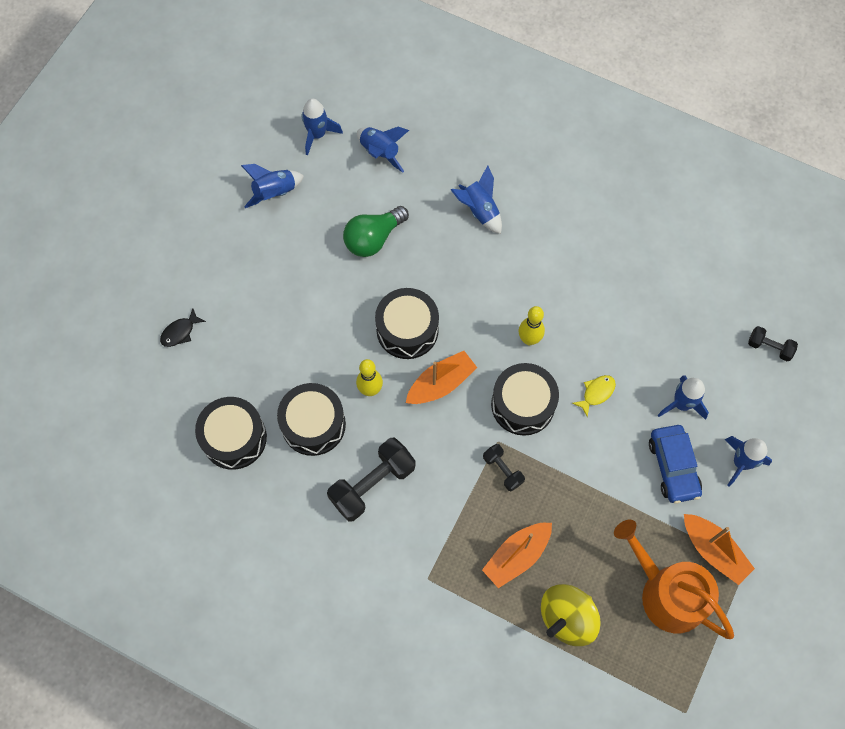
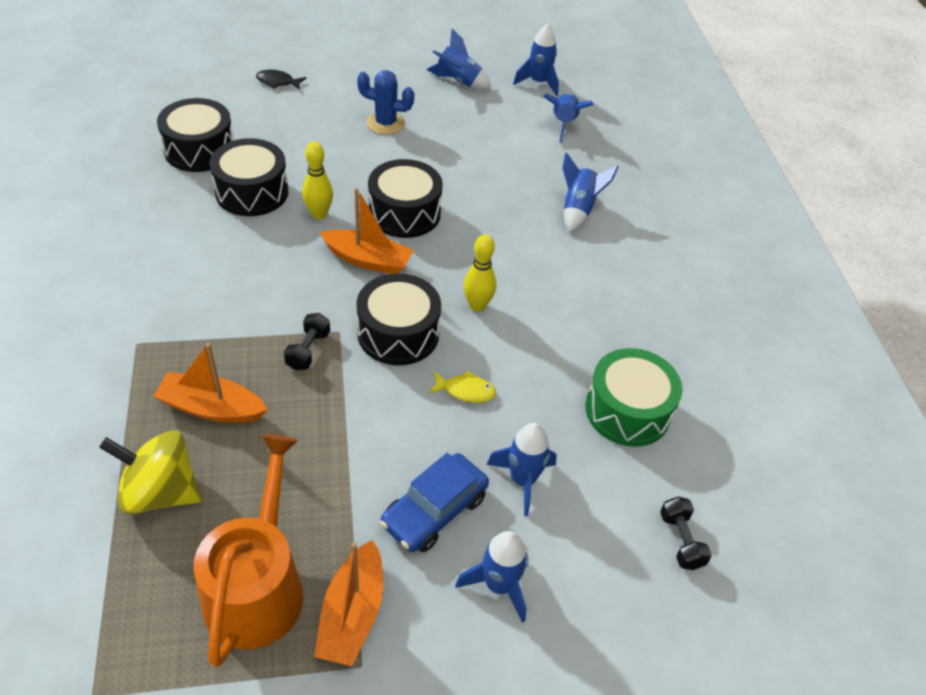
camera: 50 degrees right, 20 degrees down
(292, 280) = (385, 123): none -> blue cactus
(372, 484) = (218, 257): black dumbbell -> none
(373, 239) = (475, 154): green light bulb -> none
(668, 309) = (627, 410): none -> green drum

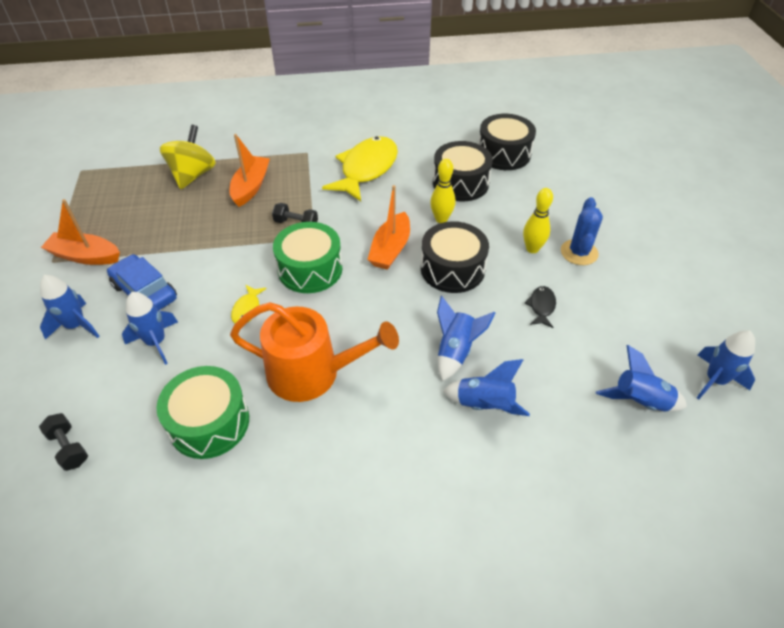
camera: 95 degrees right, 0 degrees up
(199, 277) = (366, 169): none -> yellow fish
(257, 586) = (118, 217): orange watering can -> orange watering can (312, 373)
(278, 82) = (611, 183): black fish -> black fish (541, 306)
(398, 333) = (310, 269): black drum -> green drum
(458, 81) = (678, 305): blue rocket -> blue rocket (455, 351)
(477, 306) = (340, 317): yellow bowling pin -> yellow bowling pin (532, 249)
(681, 540) = (69, 448): black dumbbell -> black dumbbell turned 60 degrees clockwise

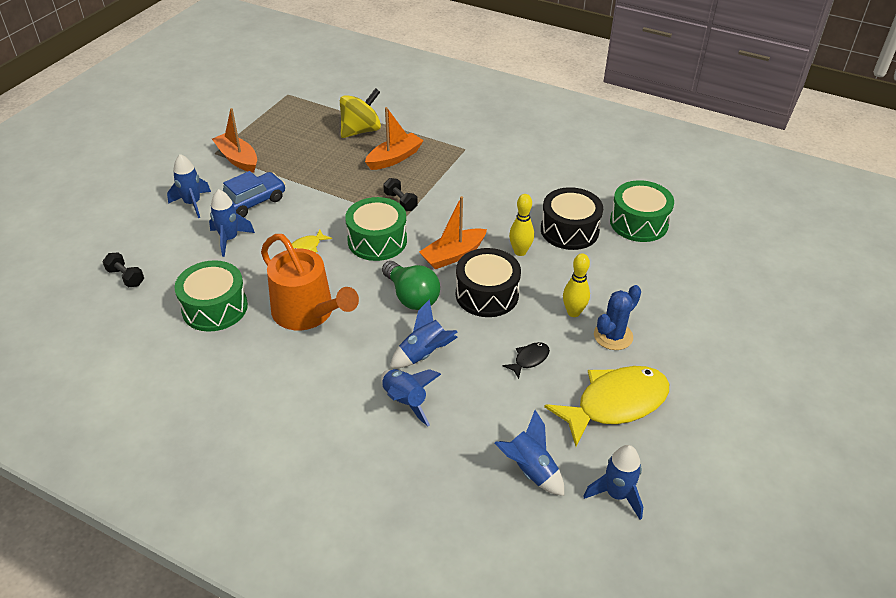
camera: 35 degrees right, 5 degrees down
(69, 448) = (126, 277): black dumbbell -> black dumbbell turned 45 degrees counterclockwise
(145, 292) = (252, 202): blue car -> blue car turned 60 degrees clockwise
(366, 169) = (500, 183): yellow fish -> yellow fish (615, 404)
(392, 305) = (411, 297): none -> green light bulb
(503, 154) = (639, 223): black drum -> green drum

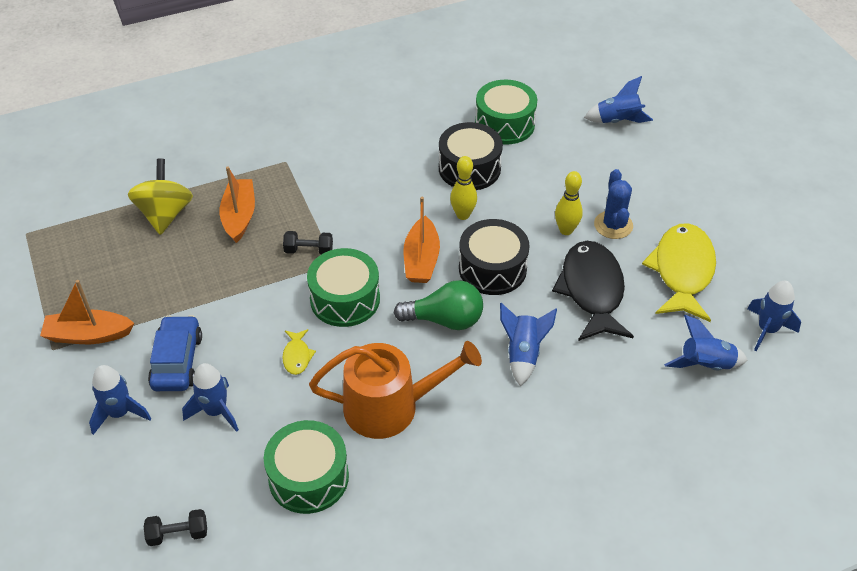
camera: 50 degrees left, 5 degrees up
(405, 401) = (566, 400): blue rocket -> blue rocket (617, 121)
(529, 359) = (592, 291): black fish -> black fish, size x2.33

